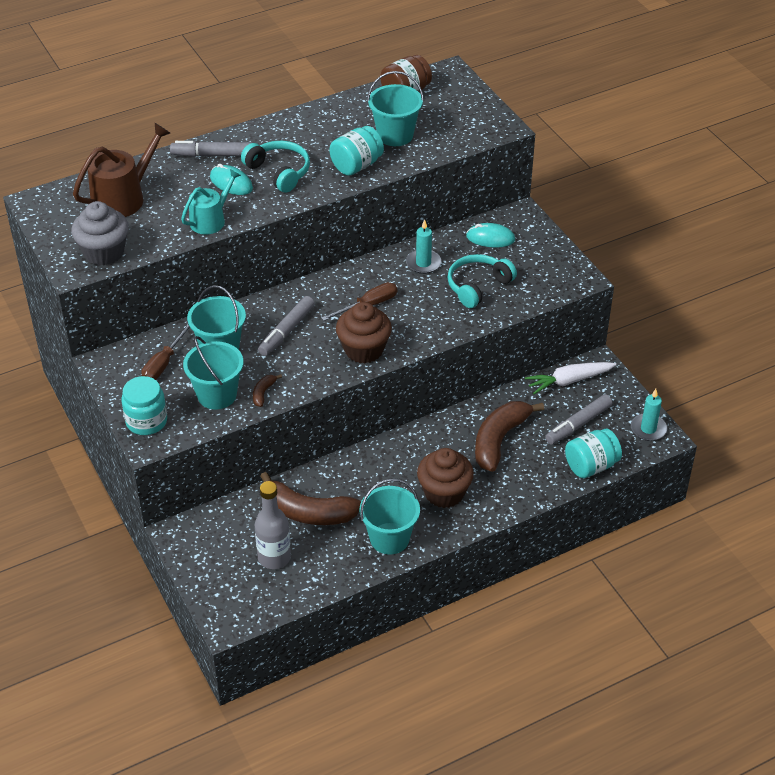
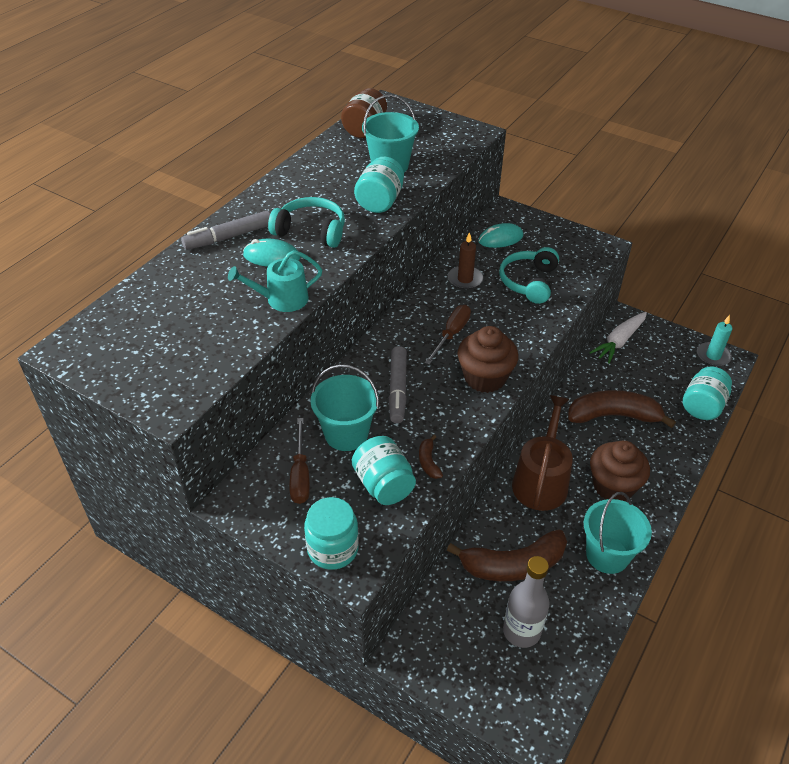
camera: 30 degrees left, 0 degrees up
(104, 252) = (190, 376): grey cupcake -> none
(123, 198) = (166, 310): brown watering can -> brown watering can (541, 481)
(211, 220) = (282, 299): turquoise watering can -> turquoise watering can turned 120 degrees counterclockwise
(217, 395) = (383, 485): turquoise bucket -> turquoise jar
(423, 263) = (465, 279): turquoise candle -> brown candle
(499, 440) = (613, 416): brown banana -> brown banana turned 90 degrees clockwise
(578, 424) = (660, 375): grey marker -> none

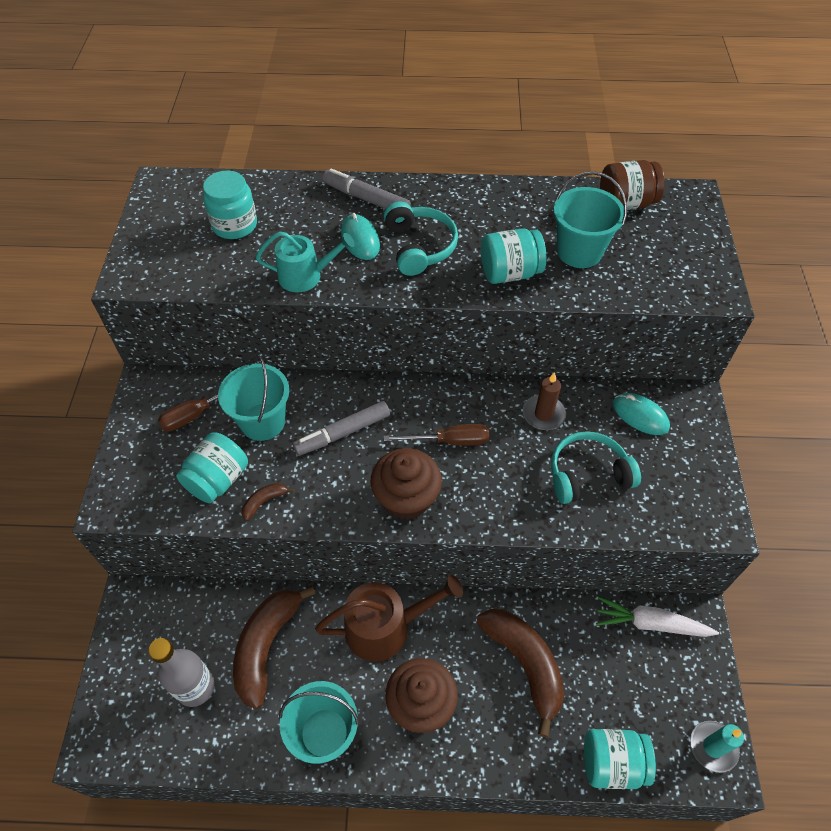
camera: 60 degrees right, 10 degrees up
(282, 299) = (305, 276): turquoise watering can -> turquoise watering can turned 135 degrees clockwise
(332, 549) = (129, 477): turquoise jar -> turquoise jar (234, 225)
(513, 565) = (266, 646): brown banana -> brown banana turned 60 degrees clockwise

